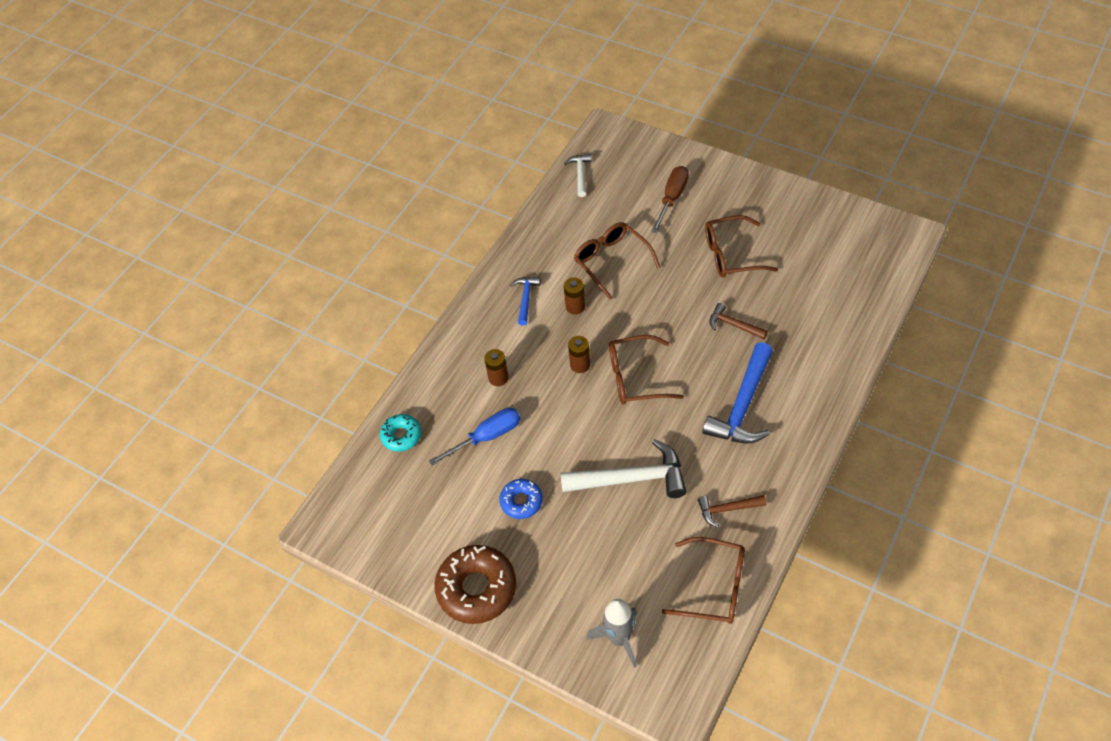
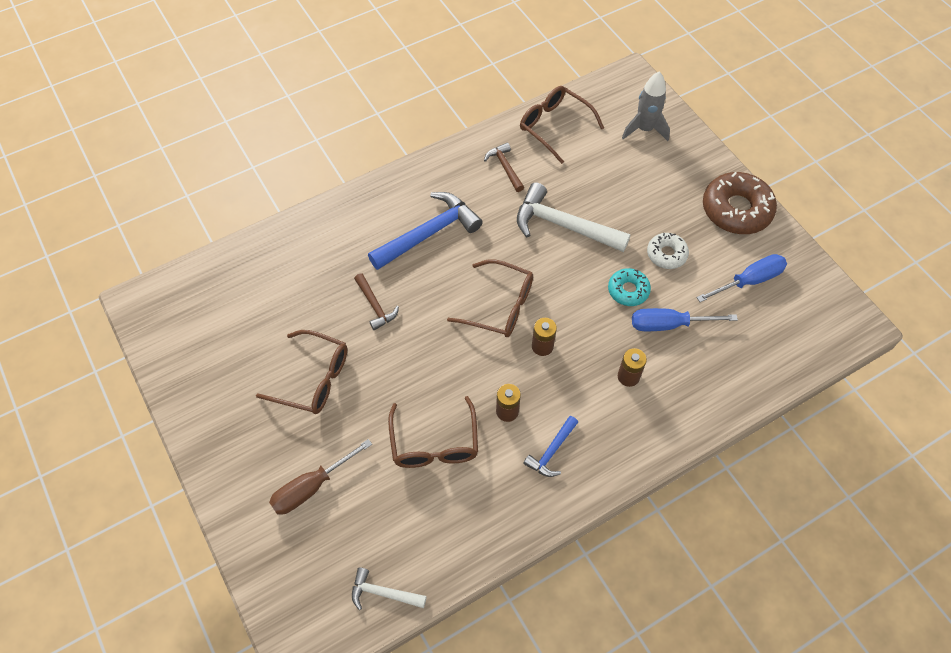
camera: 155 degrees left, 5 degrees up
(401, 436) = (751, 369): turquoise donut -> turquoise donut (628, 290)
(434, 516) = (749, 281): none -> blue screwdriver
(521, 501) = (666, 254): blue donut -> white donut
(580, 174) = (383, 593): white hammer -> white hammer turned 75 degrees clockwise
(727, 509) = (505, 167): brown hammer -> brown hammer turned 135 degrees counterclockwise

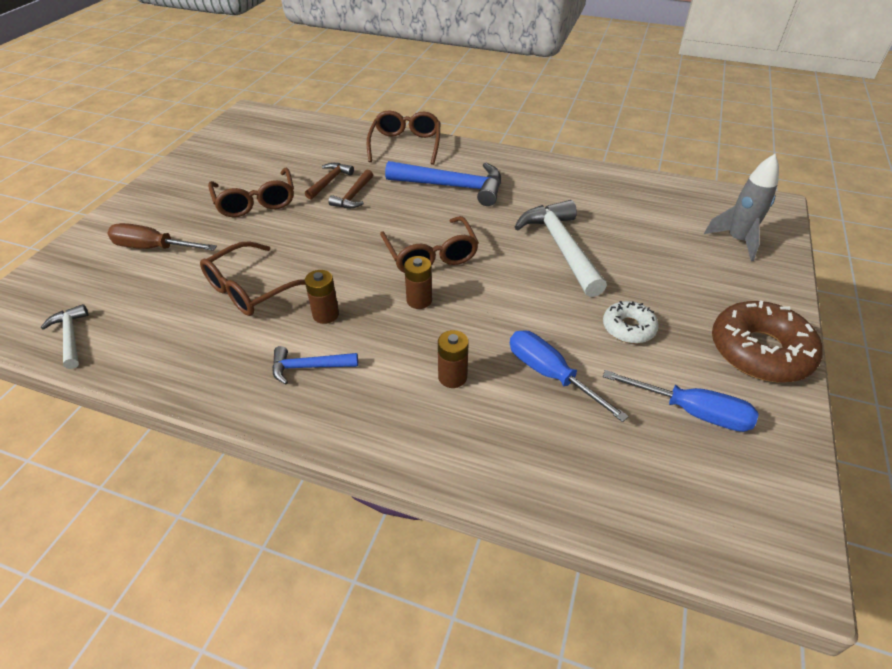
camera: 50 degrees right, 15 degrees down
(505, 167) = (569, 190): brown hammer -> brown hammer (329, 181)
(554, 126) = (649, 193): brown glasses -> brown glasses (405, 145)
(628, 290) = (550, 323): turquoise donut -> none

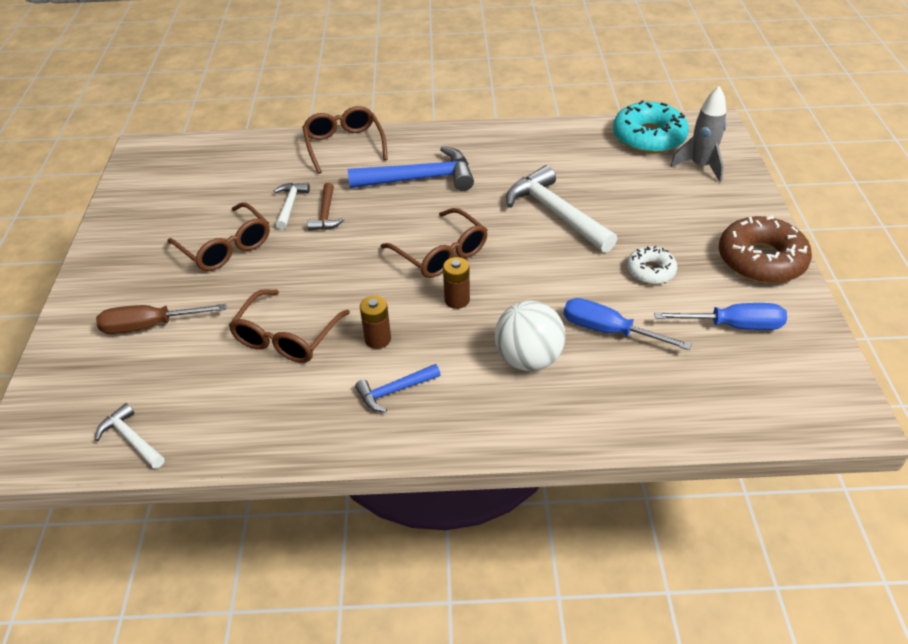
camera: 20 degrees left, 0 degrees up
(329, 181) = (290, 205): brown hammer -> white hammer
(452, 377) = (528, 359): brown battery -> white ball
(695, 201) = (648, 137): none -> turquoise donut

